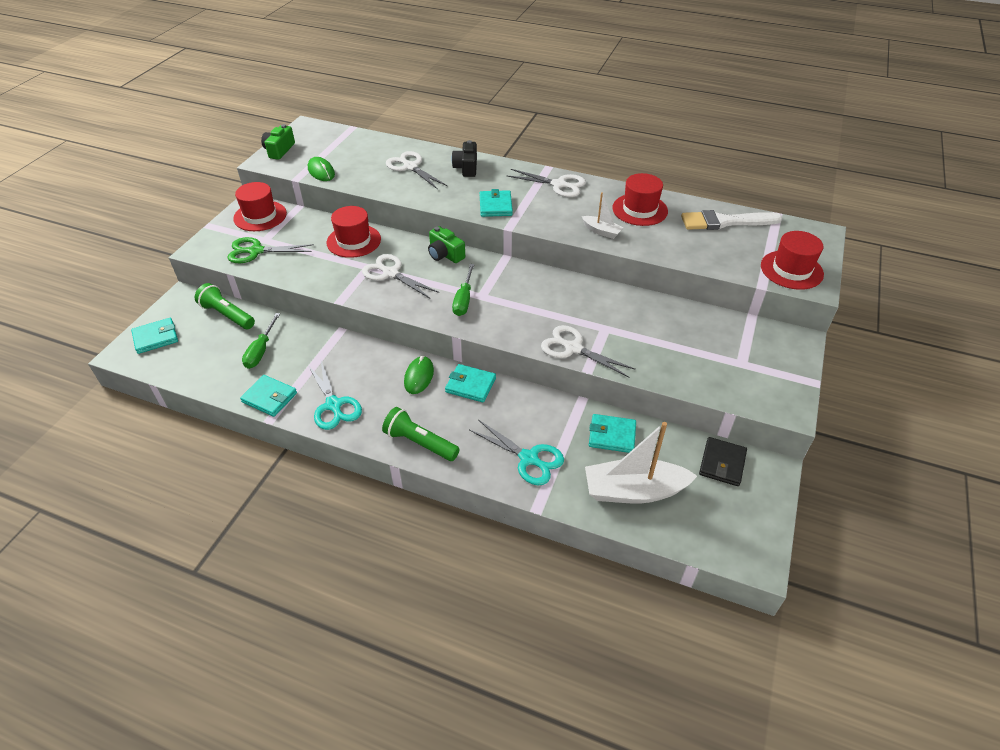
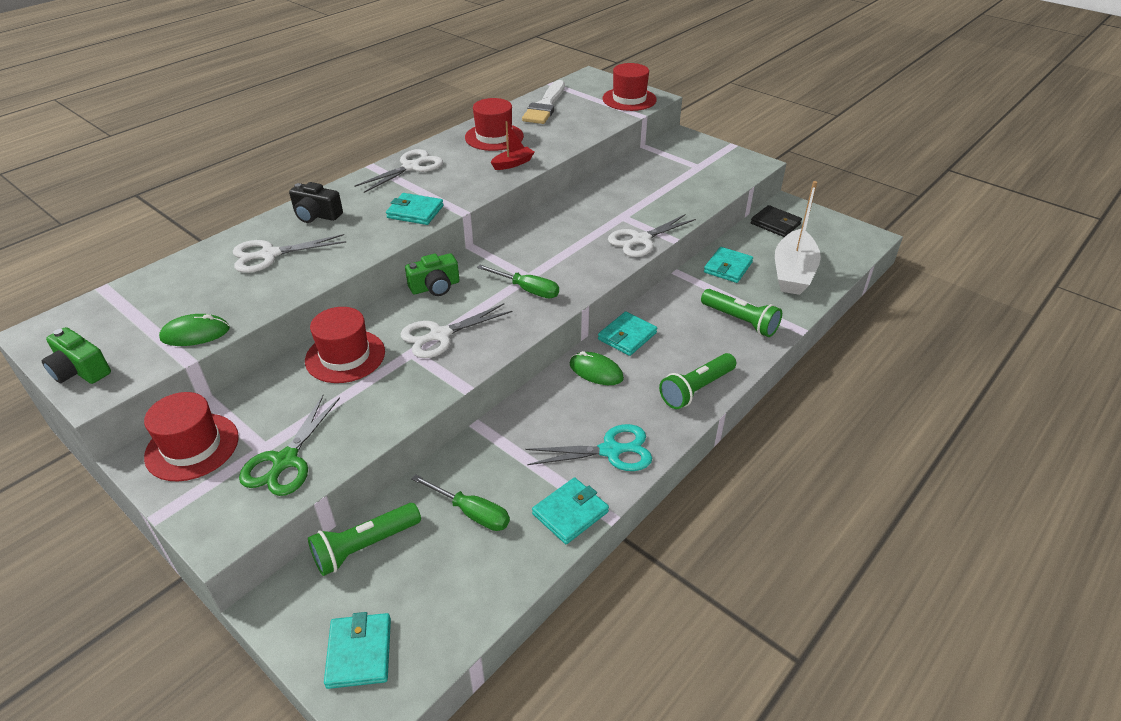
camera: 70 degrees left, 5 degrees down
(528, 458) = (740, 321): turquoise scissors -> green flashlight
(601, 231) = (513, 163): white boat -> red boat

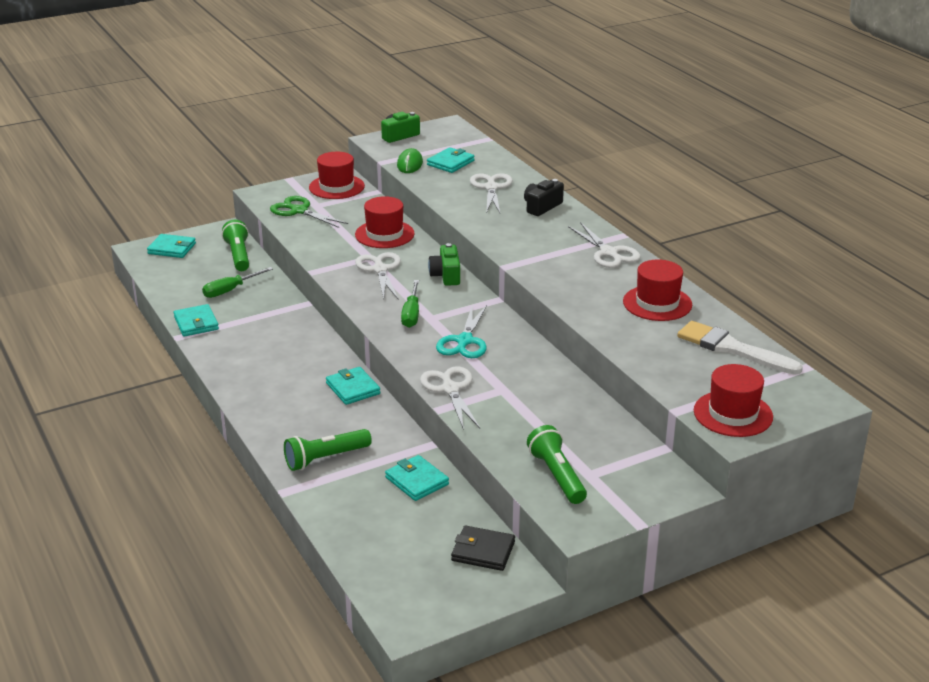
camera: 110 degrees right, 10 degrees down
(415, 212) = (520, 246): turquoise wallet -> turquoise wallet (450, 163)
(513, 163) = (588, 304): red boat -> none
(527, 290) = (411, 314): green screwdriver -> green screwdriver turned 45 degrees counterclockwise
(596, 371) = (321, 363): green mouse -> none
(610, 451) = (233, 350): turquoise scissors -> turquoise scissors (464, 341)
(696, 389) = (260, 405): green flashlight -> green flashlight (557, 476)
(775, 224) = (483, 551): black wallet -> black wallet turned 45 degrees clockwise
(793, 273) = (376, 524): white boat -> none

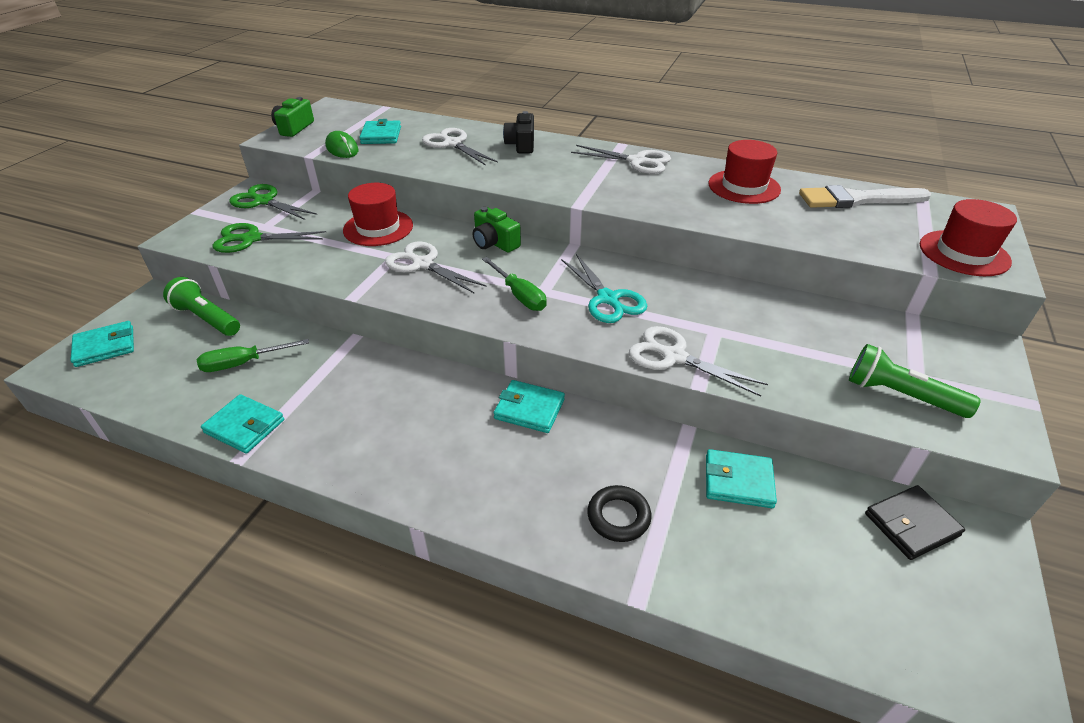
camera: 40 degrees left, 10 degrees up
(230, 290) = (243, 363): green screwdriver -> green screwdriver turned 60 degrees clockwise
(325, 458) = (618, 516): green flashlight -> black ring
(336, 187) = (264, 201): red hat -> green scissors

